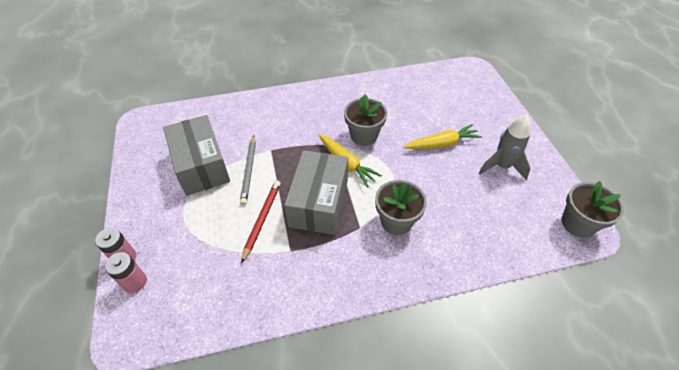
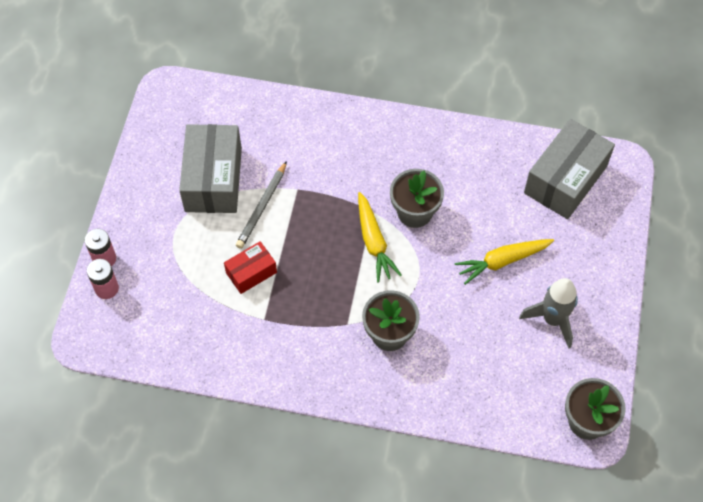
camera: 25 degrees right, 10 degrees up
(262, 219) = (251, 272): red pencil -> red box
(319, 202) = (319, 278): grey box -> grey box (565, 180)
(442, 144) = (502, 261): yellow carrot -> yellow carrot turned 150 degrees clockwise

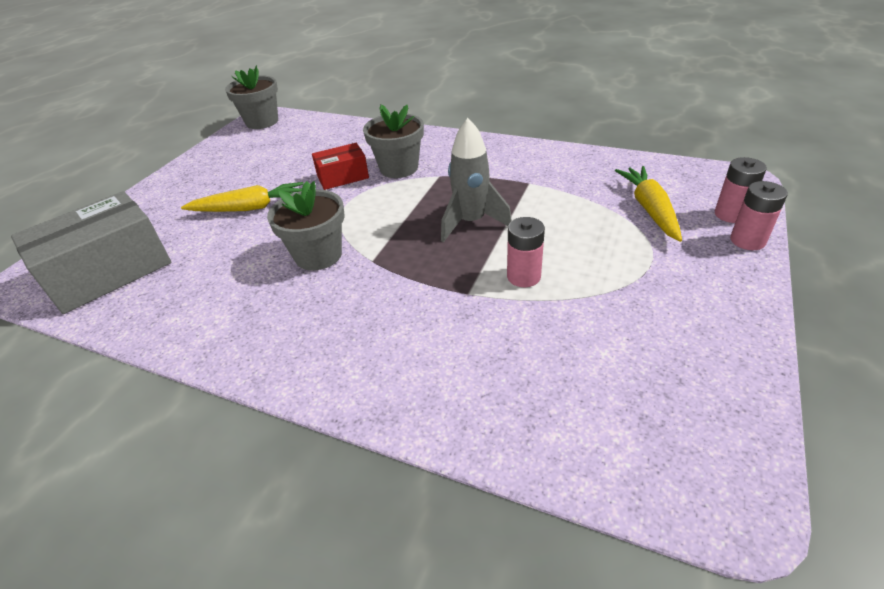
camera: 165 degrees left, 20 degrees down
(213, 179) = (600, 316): grey box -> none
(251, 272) = (542, 216): red box -> red box (343, 177)
(262, 207) = (523, 276): grey pencil -> pink battery
(374, 242) = (383, 232): yellow carrot -> yellow carrot (649, 209)
(552, 320) = (237, 169): grey rocket -> grey rocket (471, 222)

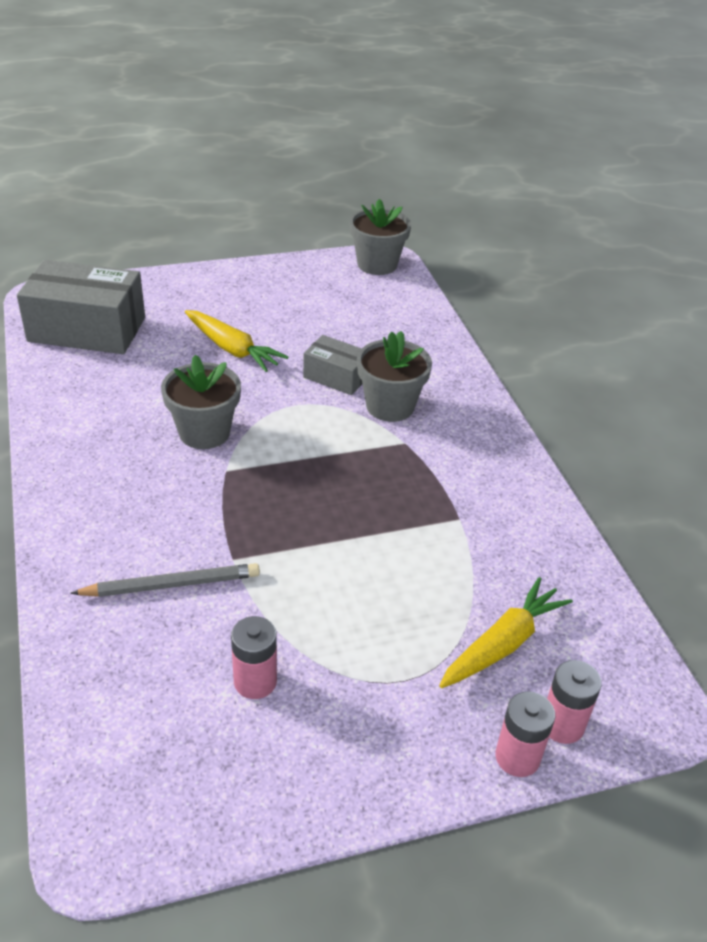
camera: 45 degrees right, 0 degrees up
(343, 177) = (336, 377): red box -> grey box
(463, 337) = (171, 585): none -> grey pencil
(471, 222) = (343, 508): grey rocket -> none
(523, 276) = (289, 587): pink battery -> pink battery (255, 681)

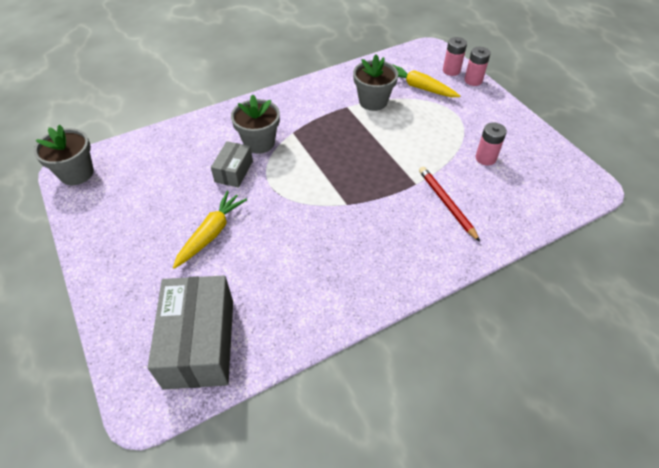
camera: 100 degrees left, 10 degrees up
(171, 585) = (446, 204): grey pencil -> red pencil
(204, 432) = (313, 224): grey flower pot -> grey flower pot (373, 101)

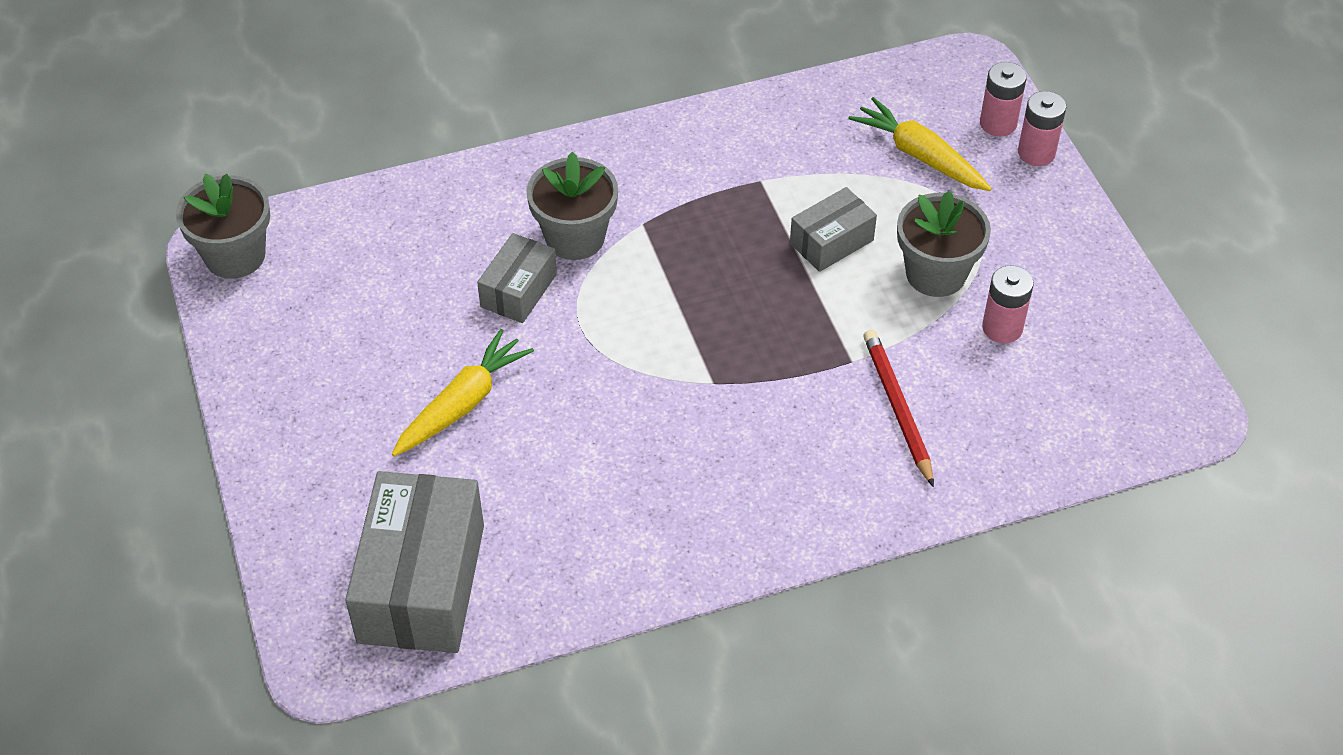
camera: 10 degrees right, 0 degrees up
(373, 101) = (816, 175): grey flower pot -> grey flower pot (936, 274)
(389, 129) = (831, 242): none -> grey box

